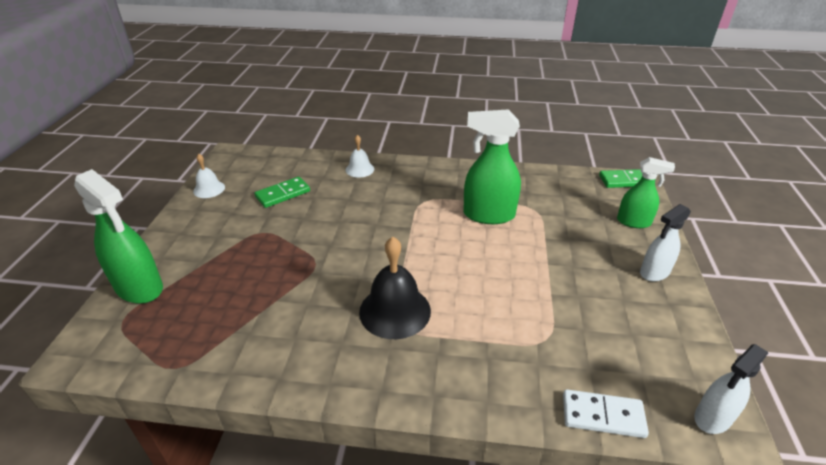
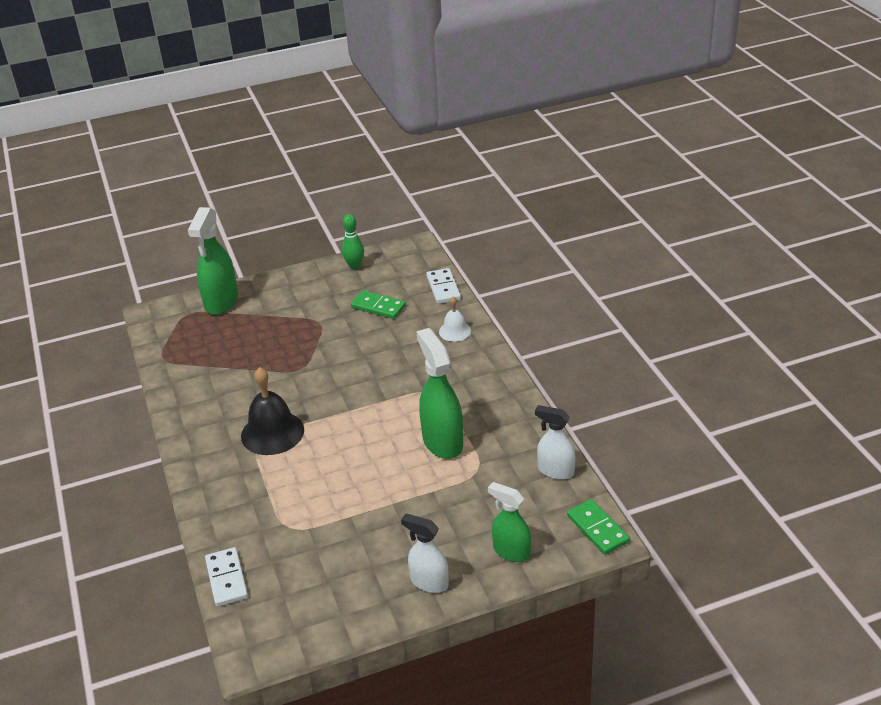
camera: 65 degrees right, 0 degrees up
(209, 189) = (354, 266): white bell -> green bowling pin
(300, 158) = (443, 288): none -> white domino
(634, 222) = (511, 551): green spray bottle -> green spray bottle turned 135 degrees clockwise
(712, 418) = (257, 645): white spray bottle -> white spray bottle (555, 471)

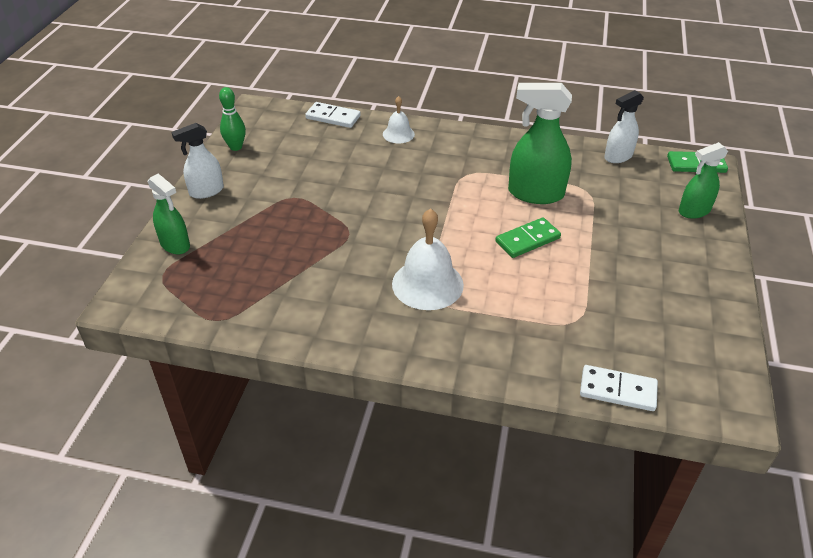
camera: 60 degrees left, 5 degrees up
(221, 302) = (175, 245): green spray bottle -> green spray bottle, size x0.63
(272, 432) = (427, 284): black bell -> white bell
(378, 307) = (314, 157): green domino -> green domino (527, 240)
(429, 582) = (702, 265): white spray bottle -> white spray bottle (206, 191)

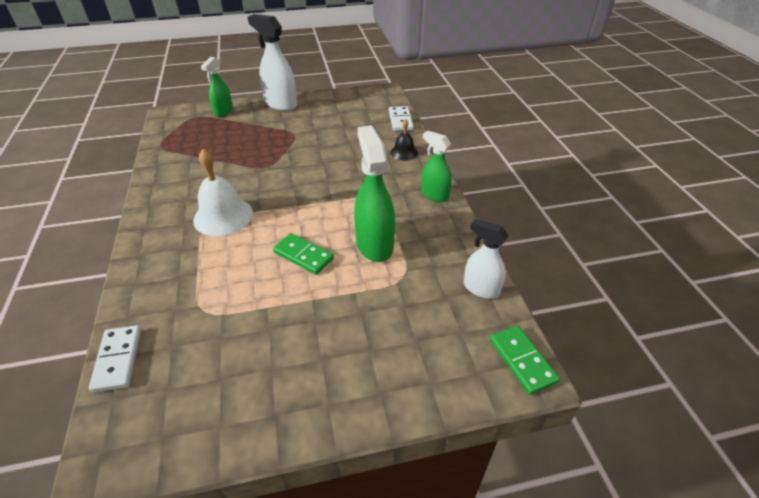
camera: 65 degrees right, 0 degrees up
(206, 191) = (280, 104): white spray bottle -> white spray bottle, size x1.59
(236, 147) = (334, 98): green bowling pin -> none
(398, 134) = (404, 152): white bell -> black bell
(694, 211) = (424, 374): green spray bottle -> green spray bottle (434, 195)

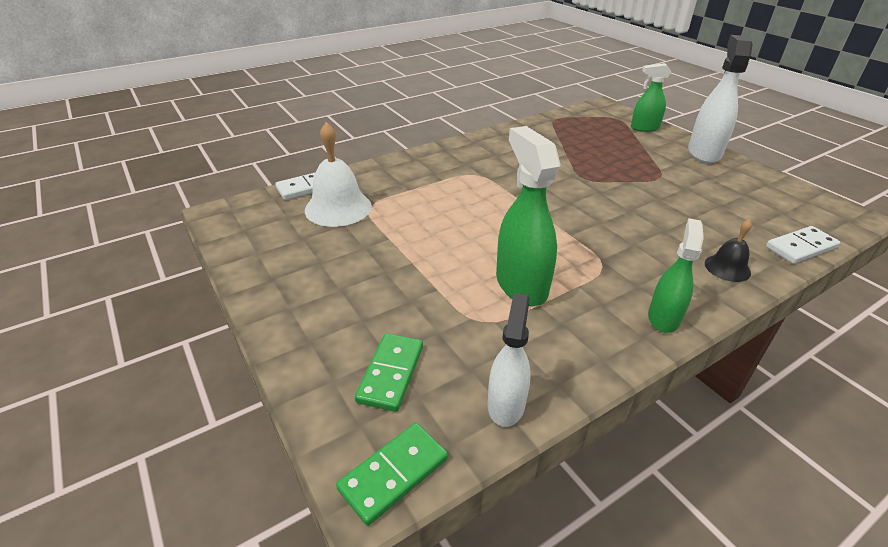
camera: 70 degrees right, 5 degrees down
(223, 216) = (489, 178): white bell -> white bell (338, 208)
(303, 255) = (468, 239): green domino -> green domino (390, 373)
(374, 244) = (521, 285): green spray bottle -> green spray bottle turned 75 degrees counterclockwise

